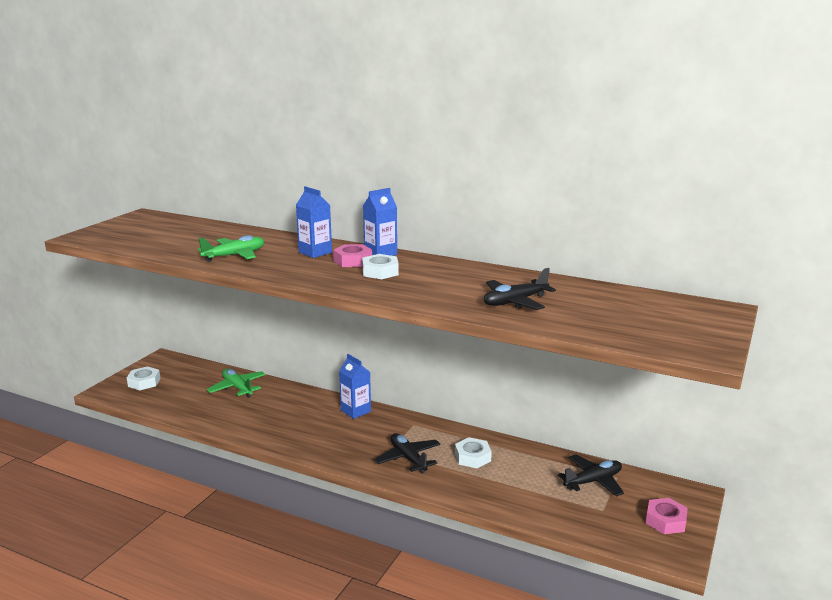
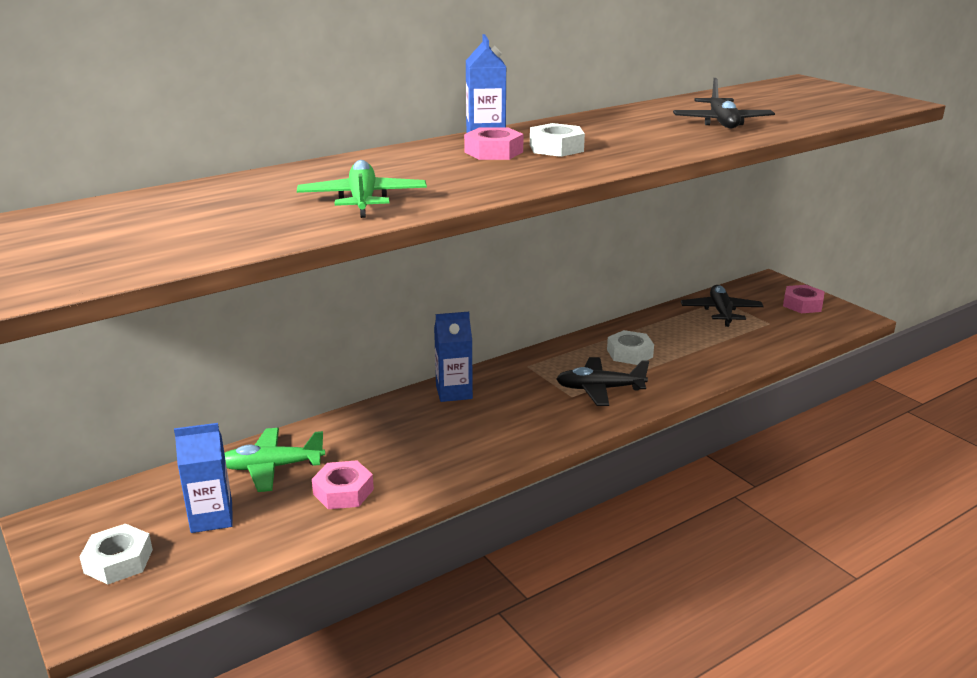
camera: 60 degrees left, 5 degrees up
(229, 413) = (343, 492): none -> pink nut
(315, 252) = (427, 162): blue carton -> blue carton (211, 518)

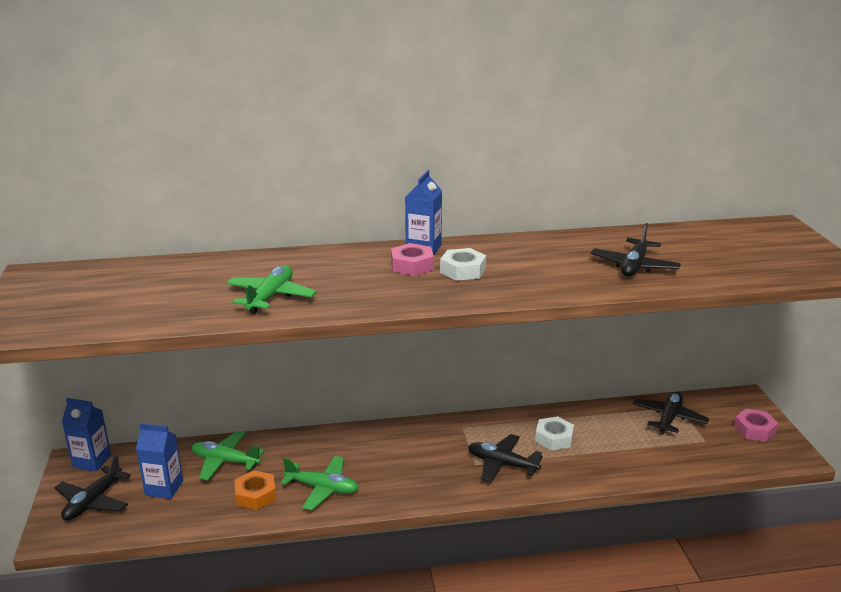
camera: 25 degrees right, 0 degrees up
(118, 561) = (93, 502): white nut -> black plane
(343, 492) = (255, 495): pink nut -> orange nut
(421, 463) = (322, 488): none -> green plane
(454, 392) = (390, 436): blue carton -> blue carton (92, 461)

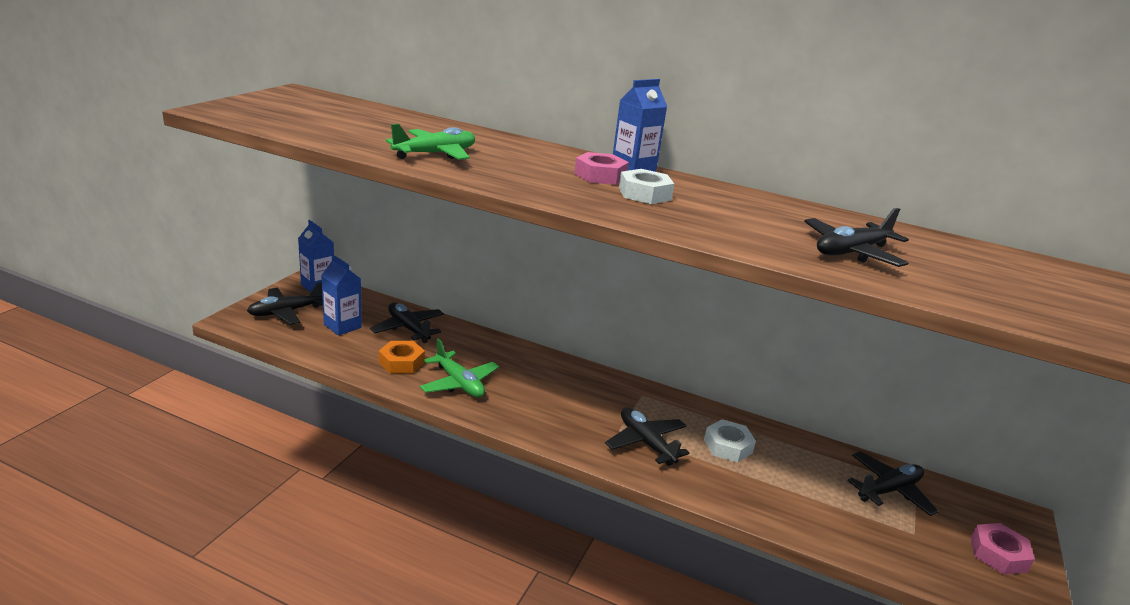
camera: 30 degrees right, 0 degrees up
(225, 461) = (408, 329): green plane -> black plane

